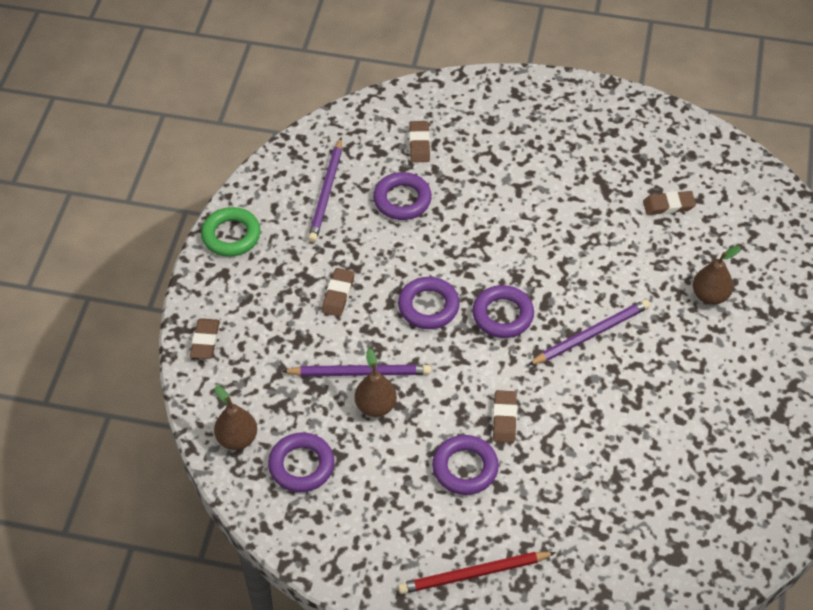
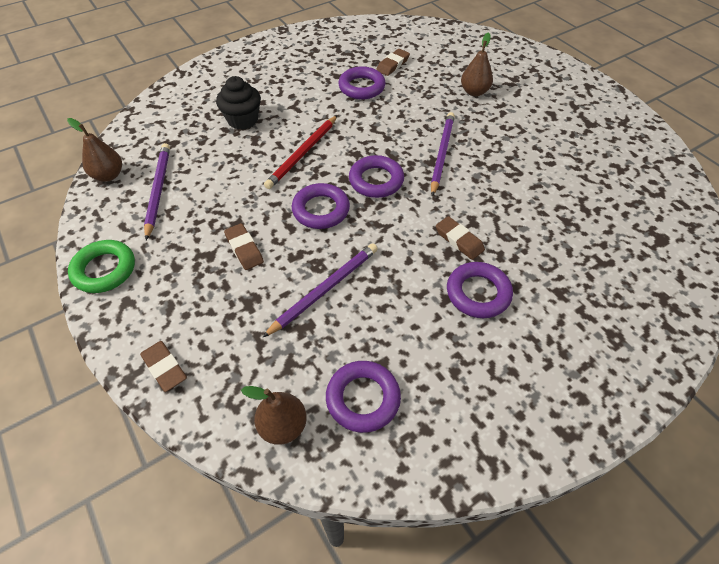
camera: 45 degrees left, 0 degrees up
(326, 193) = (158, 190): purple pencil -> purple pencil turned 150 degrees counterclockwise
(375, 406) = (365, 303): brown pear -> brown pear (108, 175)
(402, 200) = (223, 160): purple ring -> purple ring (361, 87)
(419, 144) = (197, 122): brown eraser -> none
(459, 170) = (243, 120): none -> black cupcake
(473, 574) = (581, 362): red pencil -> red pencil (303, 154)

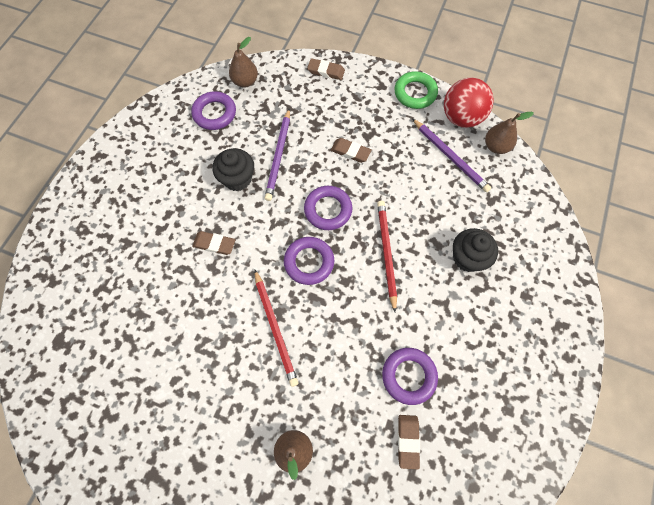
camera: 145 degrees right, 15 degrees up
(99, 217) = (461, 118): none -> red ball
(391, 291) = (237, 179): none -> black cupcake
(441, 154) = (275, 328): purple pencil -> red pencil
(478, 293) = (181, 210): purple ring -> none

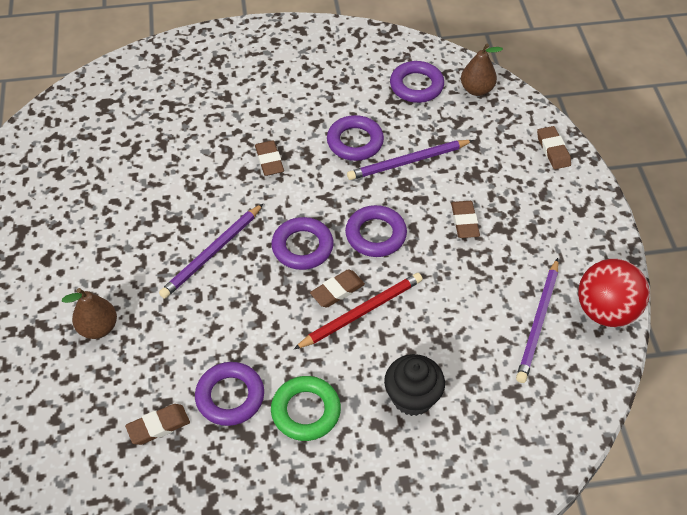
camera: 60 degrees right, 15 degrees down
(237, 179) = (355, 142): black cupcake -> purple ring
(275, 328) = (212, 253): red pencil -> purple pencil
(360, 259) = (337, 291): none -> brown eraser
(415, 93) = (599, 247): green ring -> green ring (306, 411)
(496, 146) = (594, 367): brown pear -> none

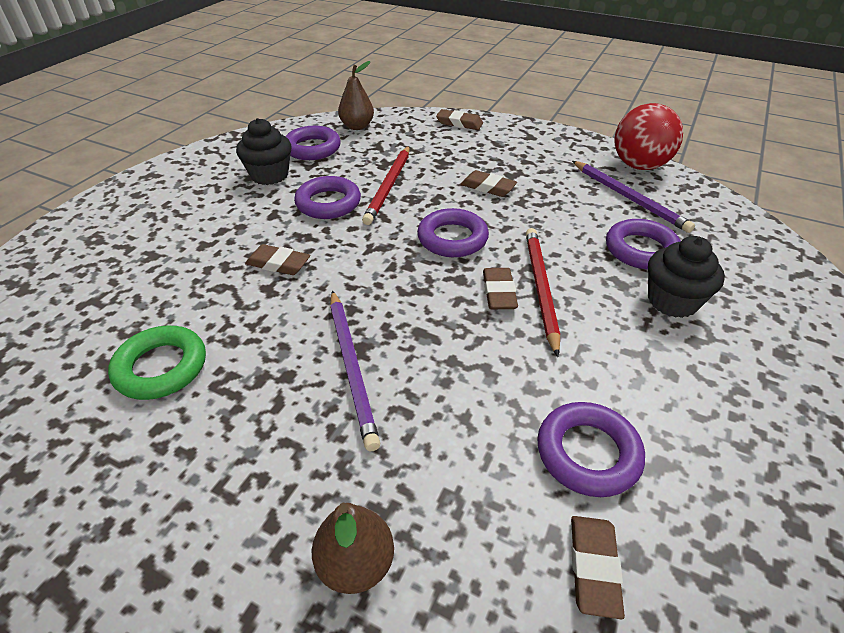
camera: 55 degrees left, 10 degrees down
(302, 247) = (418, 291): purple ring -> purple ring (641, 250)
(306, 411) = (649, 390): green ring -> green ring (161, 367)
(358, 88) = (269, 175): none -> black cupcake
(408, 162) = (389, 186): purple pencil -> red pencil

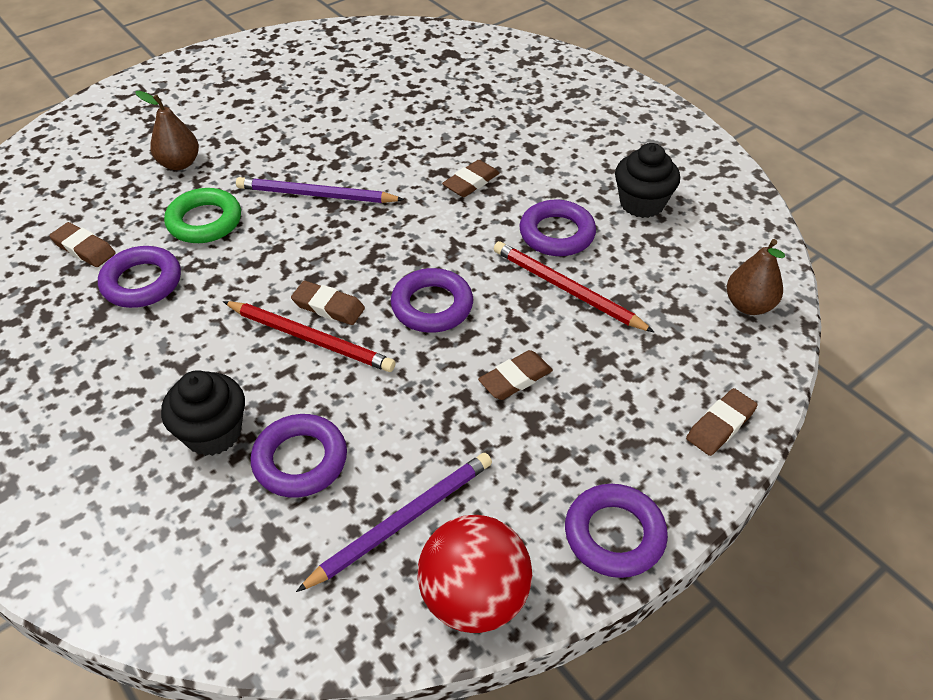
camera: 115 degrees right, 5 degrees up
(161, 367) = (388, 114): green ring -> green ring (204, 221)
(312, 148) = (696, 249): purple ring -> purple ring (614, 535)
(629, 198) = (402, 521): purple pencil -> purple pencil turned 150 degrees clockwise

